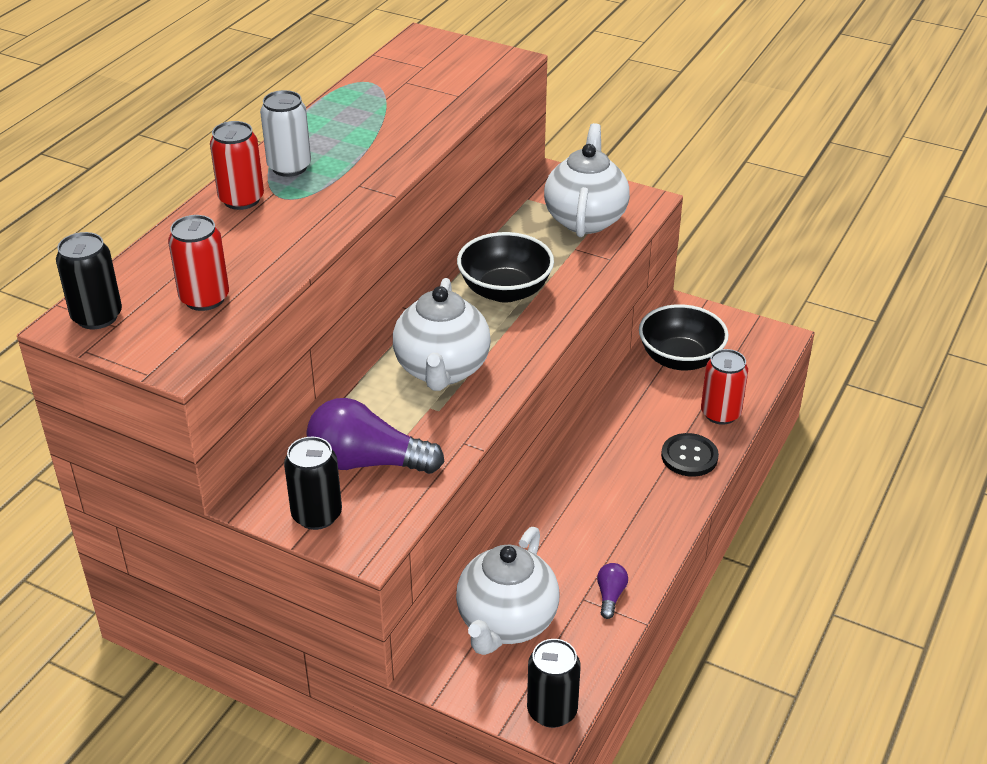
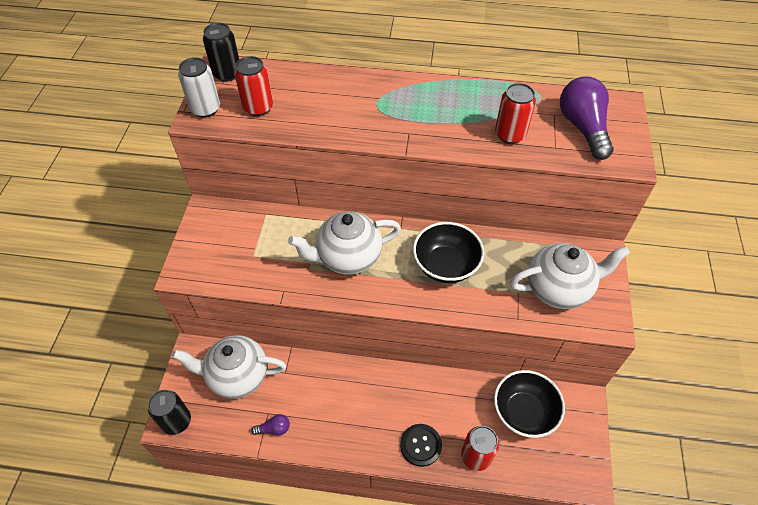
camera: 70 degrees right, 15 degrees up
(241, 199) = (364, 87): red can -> red can (510, 134)
(289, 167) = (411, 95): white can -> white can (205, 109)
(317, 515) = (201, 241): black can -> none
(367, 462) = (250, 248): purple light bulb -> purple light bulb (583, 128)

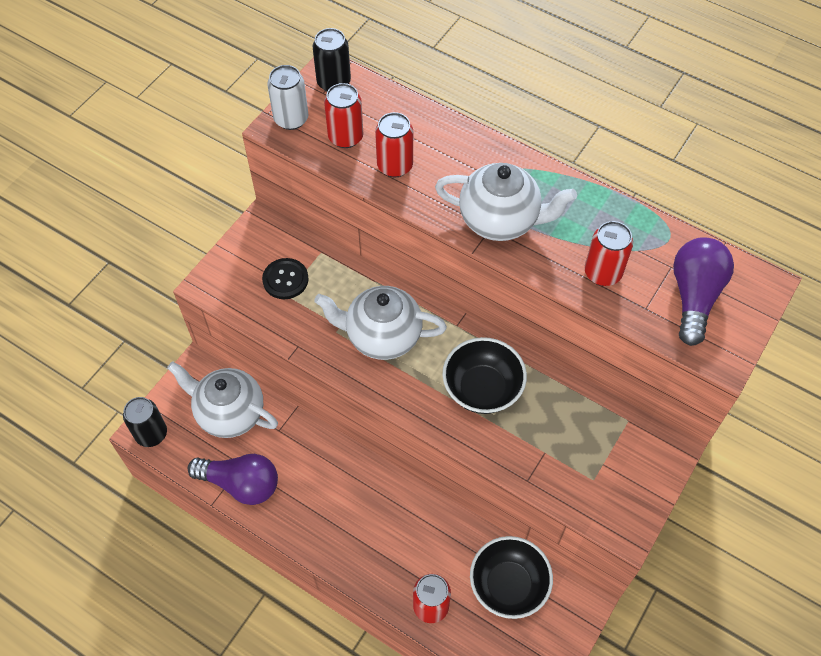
camera: 25 degrees right, 5 degrees up
(274, 429) = (241, 484): purple light bulb -> purple light bulb, size x2.21
(309, 115) = (395, 166): none -> red can
(420, 445) = (379, 568): black button -> black button (285, 279)
(559, 289) = (593, 467): white teapot -> white teapot (500, 220)

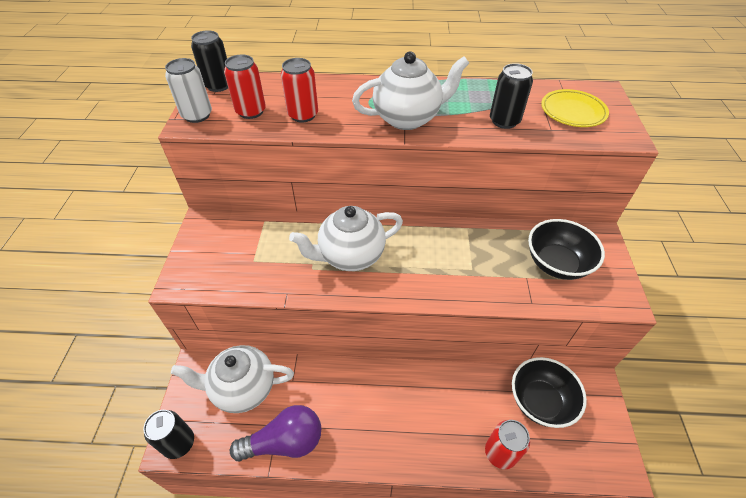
camera: 30 degrees left, 10 degrees down
(285, 279) = (246, 250): black button -> none
(482, 389) = (450, 257): black bowl -> black bowl (557, 263)
(602, 273) = (504, 121): red can -> black can
(694, 296) = (572, 112): purple light bulb -> yellow plate

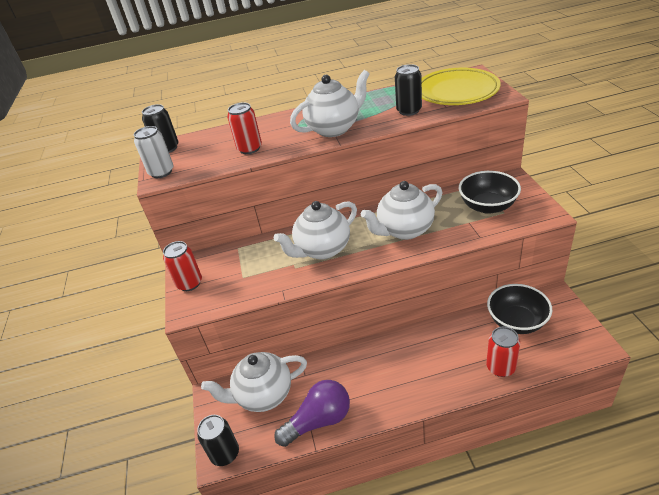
camera: 10 degrees left, 10 degrees down
(251, 111) = (205, 158): red can -> red can (189, 283)
(449, 262) = (404, 230): none -> white teapot
(572, 112) = (456, 92): yellow plate -> yellow plate, size x1.61

